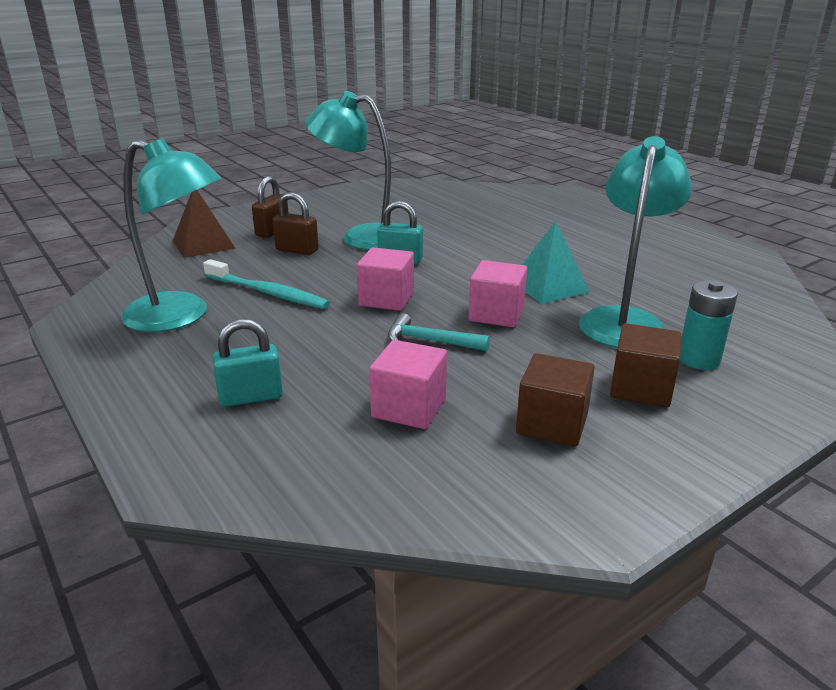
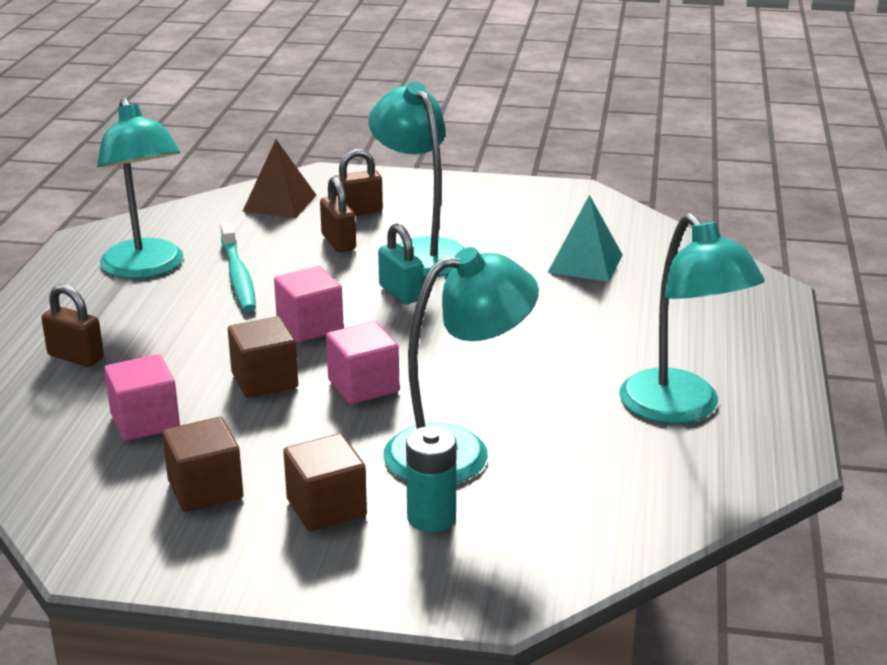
camera: 45 degrees right, 0 degrees up
(251, 397) = (76, 357): turquoise padlock -> brown padlock
(430, 341) = (264, 380): turquoise hammer -> brown cube
(548, 286) = (470, 384): turquoise pyramid -> turquoise pyramid (585, 263)
(661, 252) = (680, 409): none -> turquoise lamp

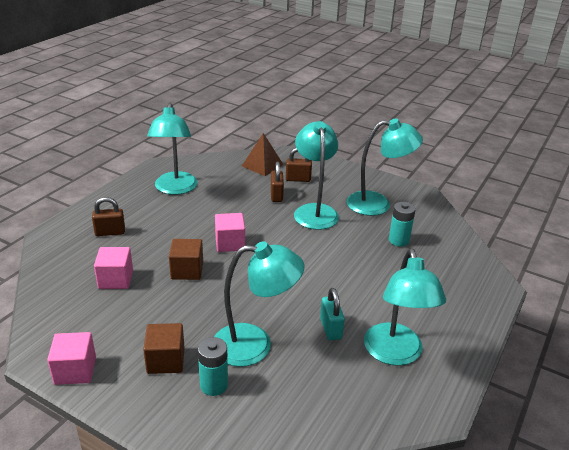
camera: 20 degrees right, 5 degrees up
(76, 357) = (110, 232): brown padlock -> brown padlock turned 60 degrees counterclockwise
(205, 489) = (116, 330): brown cube -> none
(238, 276) = (215, 204): turquoise toothbrush -> none
(363, 386) = (233, 288): pink cube -> pink cube (75, 370)
(400, 293) = (288, 234): turquoise padlock -> turquoise padlock (330, 328)
(518, 221) = (378, 204): none -> turquoise lamp
(585, 263) = (399, 240): turquoise pyramid -> turquoise battery

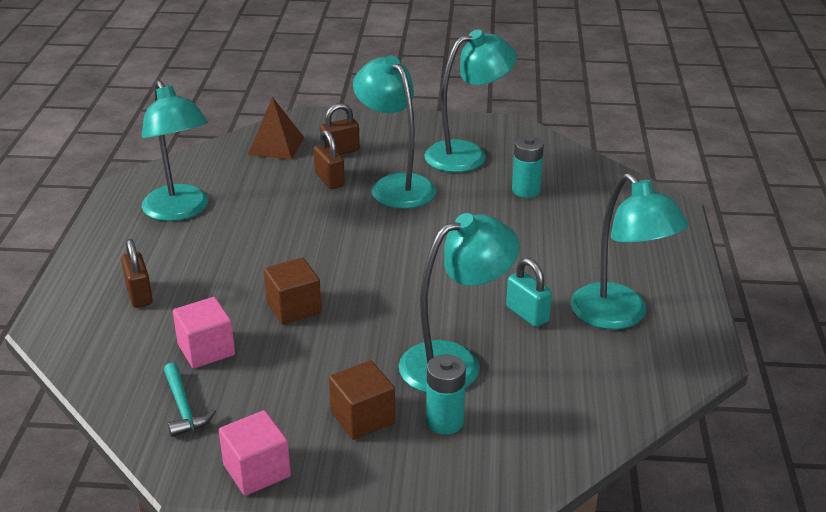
camera: 25 degrees left, 0 degrees up
(72, 311) = (183, 407): none -> turquoise hammer
(110, 232) = (139, 295): brown padlock -> brown padlock turned 75 degrees counterclockwise
(230, 243) = (320, 257): pink cube -> none

